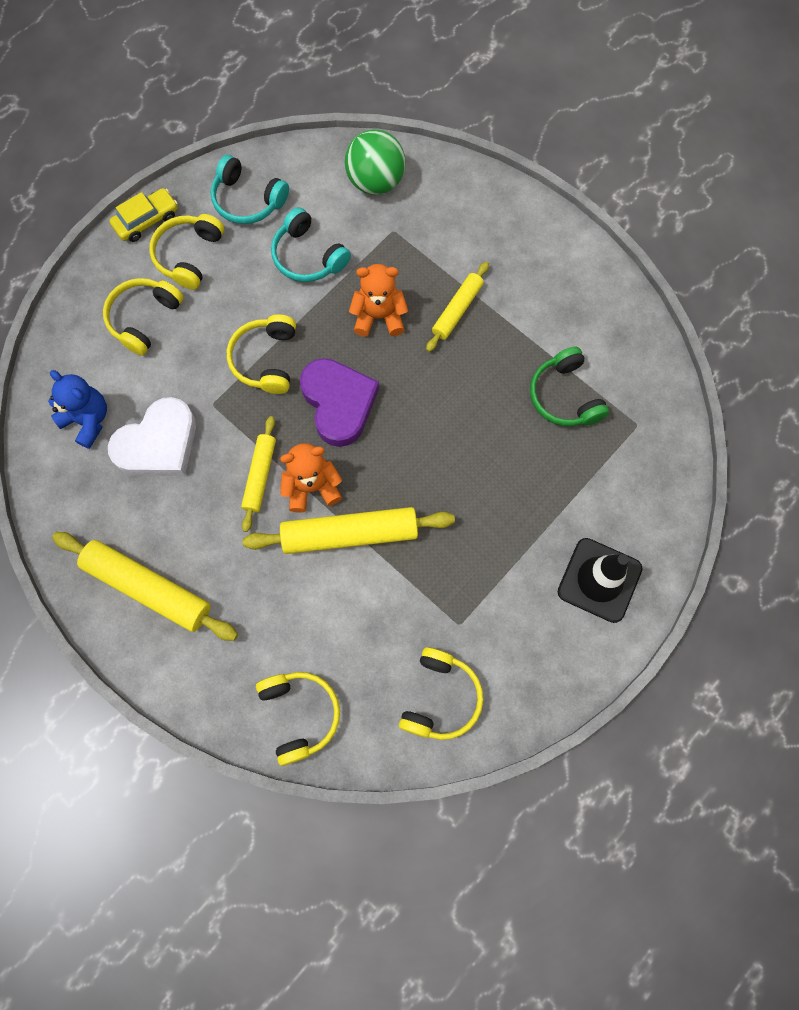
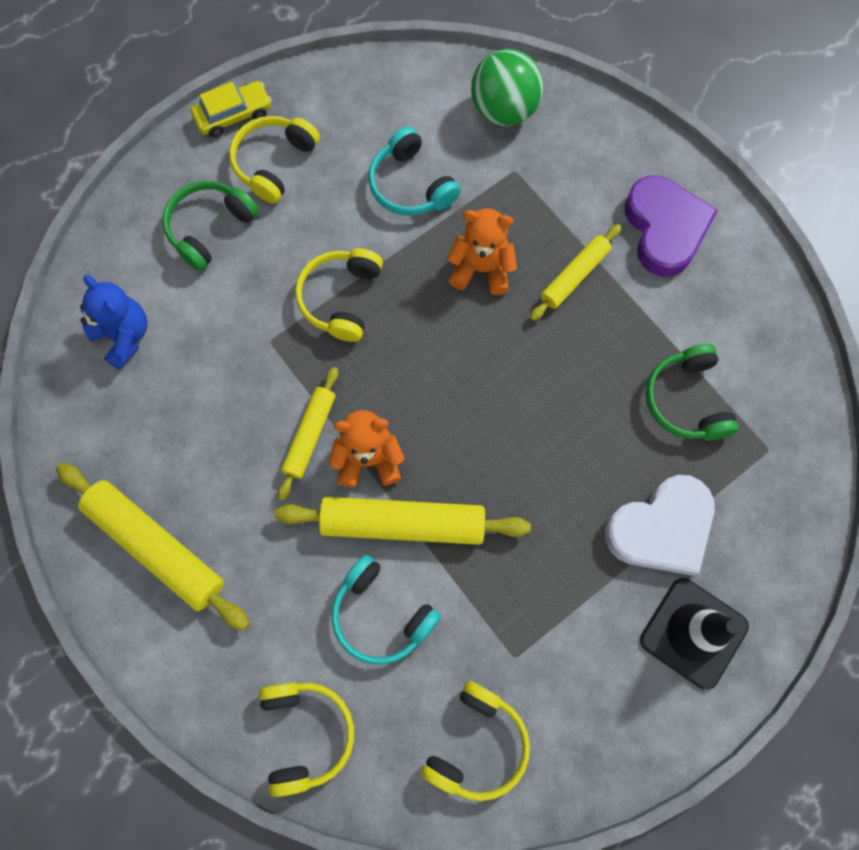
camera: 10 degrees right, 0 degrees up
(144, 318) = (209, 228): yellow headphones -> green headphones
(158, 444) = (200, 377): white heart -> white heart (661, 528)
(247, 200) = (352, 109): turquoise headphones -> turquoise headphones (381, 615)
(338, 403) = (416, 364): purple heart -> purple heart (664, 229)

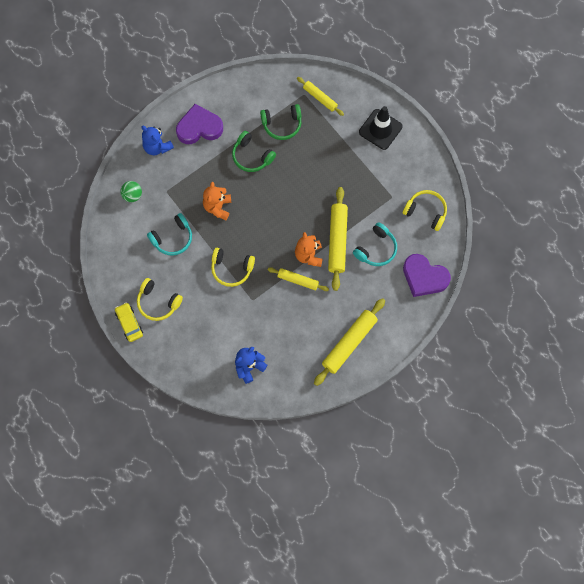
camera: 90 degrees left, 0 degrees up
(209, 228) = (193, 331): green headphones -> green headphones (251, 156)
(306, 733) = (424, 277): yellow headphones -> purple heart
(504, 110) = (132, 195): green ball -> green ball, size x0.62
(574, 276) = (222, 167): yellow rolling pin -> yellow rolling pin (320, 98)
(613, 151) = (157, 147): none -> blue teddy bear
(661, 528) = (338, 138): white heart -> none

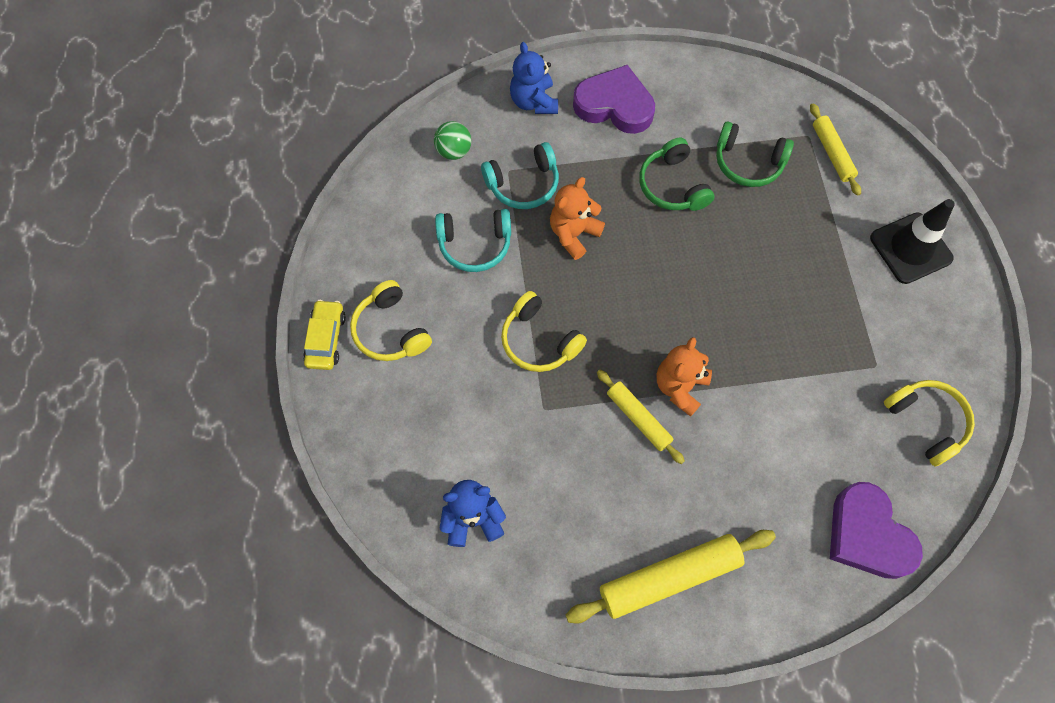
camera: 30 degrees right, 5 degrees down
(337, 240) = (743, 389): yellow rolling pin -> none
(376, 249) = (804, 439): turquoise headphones -> turquoise headphones (523, 184)

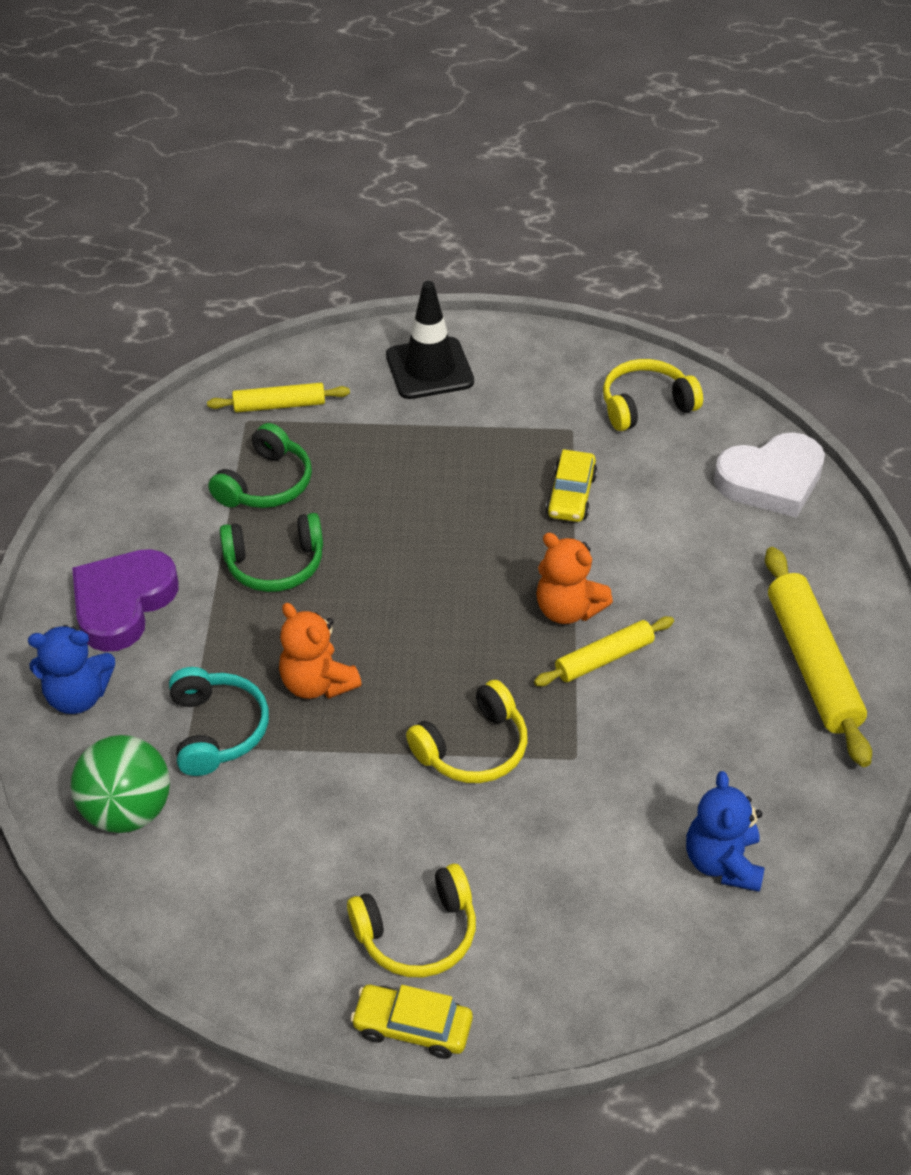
camera: 80 degrees left, 20 degrees down
(454, 151) = (127, 810): green ball -> green ball, size x1.61
(475, 245) = (301, 804): turquoise headphones -> none
(800, 375) = (571, 495): none -> yellow car
(867, 535) = (771, 480): purple heart -> white heart

